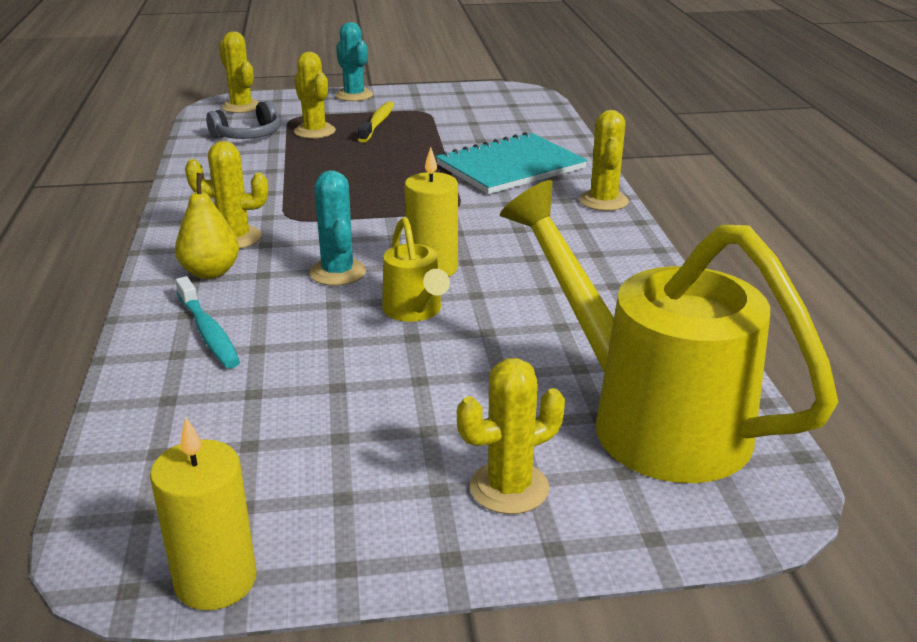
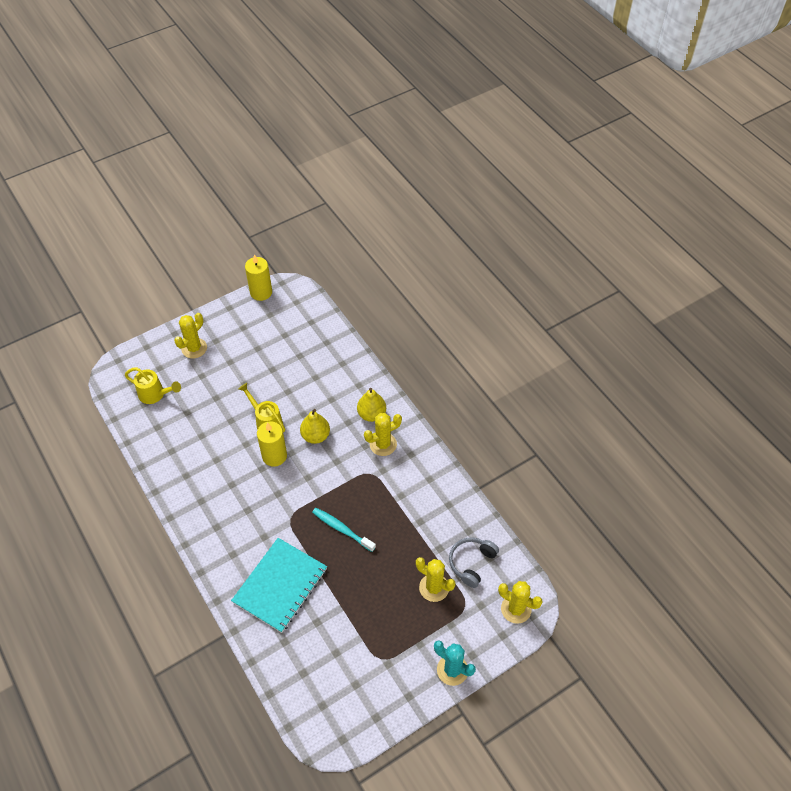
camera: 155 degrees right, 25 degrees up
(208, 332) = (340, 378): turquoise toothbrush -> turquoise toothbrush (342, 529)
(338, 272) = (315, 436): turquoise cactus -> yellow pear
(378, 123) = (401, 621): yellow toothbrush -> none
(603, 201) = (210, 561): yellow cactus -> none
(650, 418) = (155, 394): yellow watering can -> yellow watering can, size x0.46

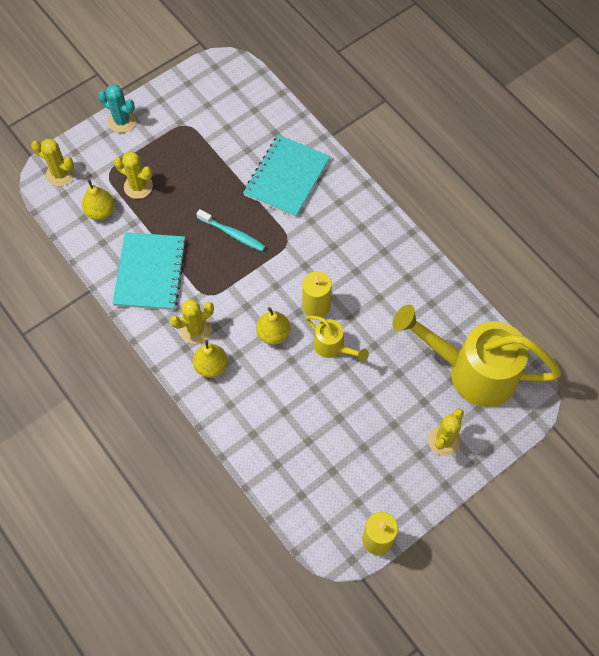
camera: 175 degrees right, 10 degrees up
(155, 394) = (472, 371): yellow watering can -> yellow watering can, size x2.17
(422, 498) = (150, 272): none -> turquoise notebook
(471, 563) = (100, 211): grey headphones -> yellow pear

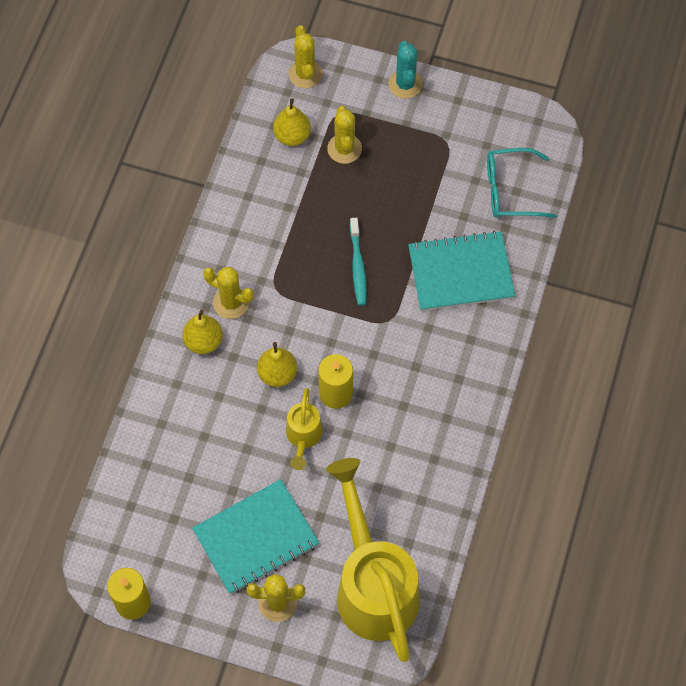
camera: 55 degrees right, 0 degrees up
(150, 272) = (261, 223): turquoise notebook -> turquoise notebook (256, 538)
(251, 112) = (510, 190): none -> turquoise glasses

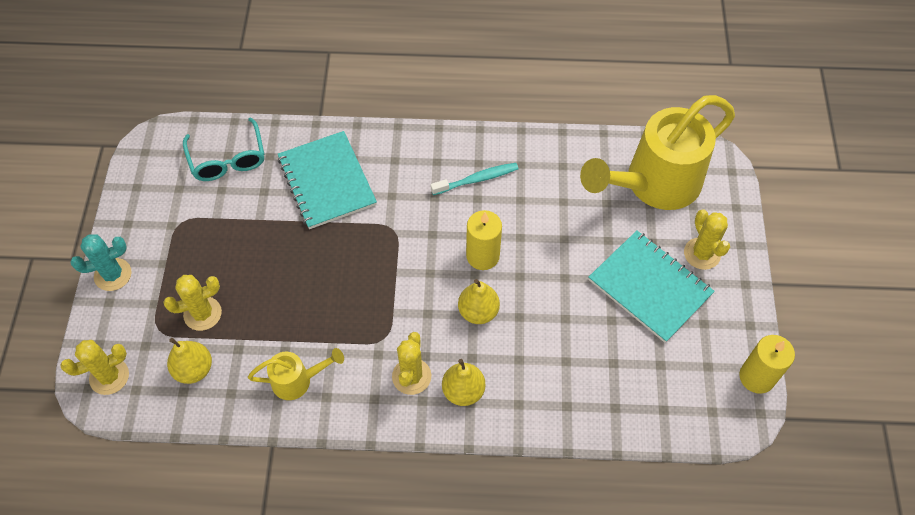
camera: 105 degrees left, 5 degrees down
(303, 437) = (536, 272): yellow watering can -> yellow watering can (297, 380)
(358, 266) = (340, 269): turquoise toothbrush -> turquoise toothbrush (477, 179)

